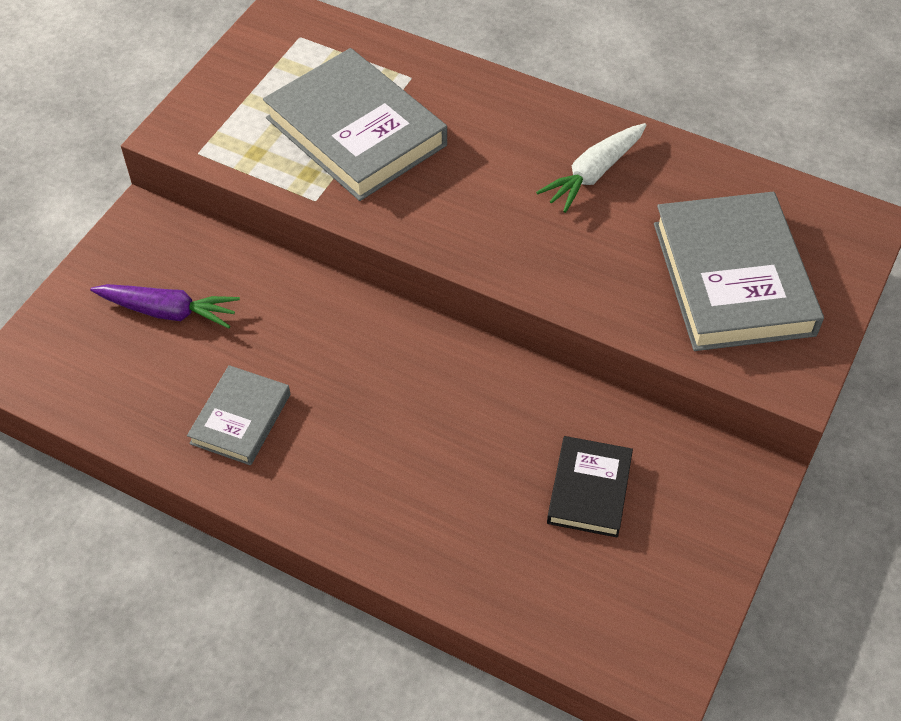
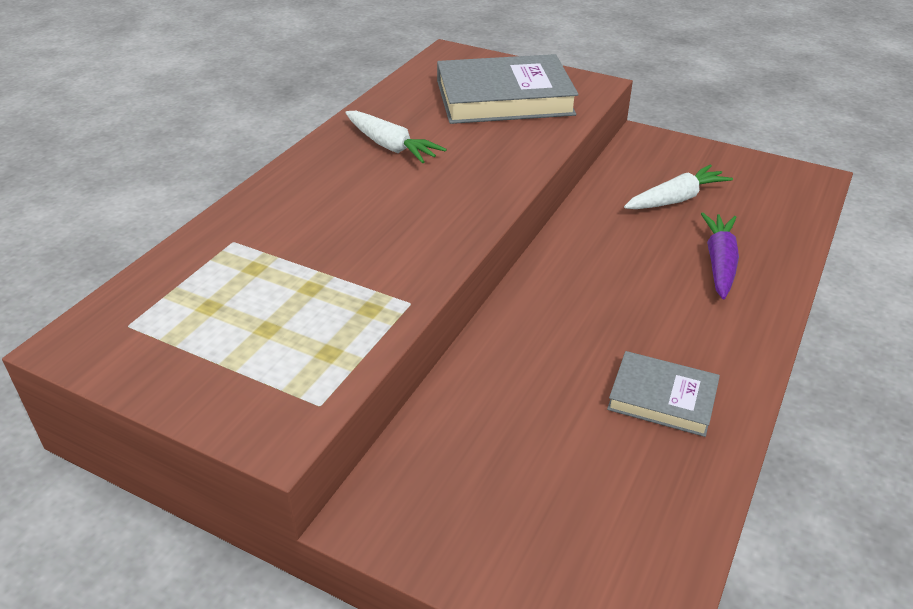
camera: 90 degrees left, 15 degrees down
(168, 311) = (525, 473): purple carrot -> purple carrot (719, 263)
(356, 132) = (310, 277): grey book -> none
(589, 490) = (676, 199): black book -> white carrot

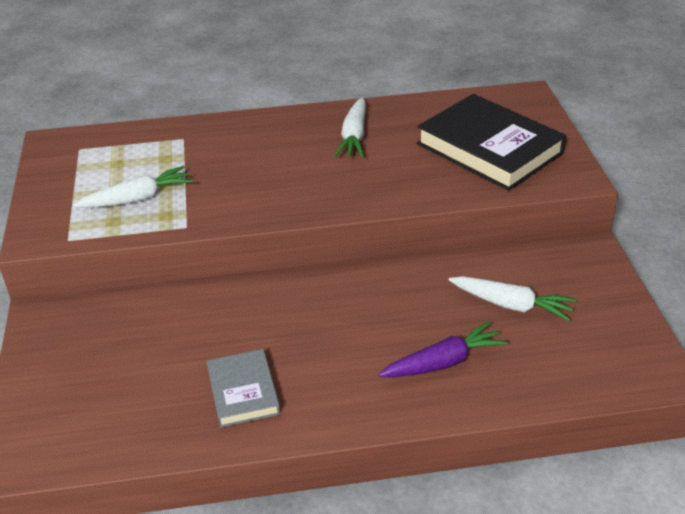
camera: 55 degrees right, 0 degrees up
(308, 317) = (137, 198): none -> white carrot
(504, 98) = (489, 148): grey book -> black book

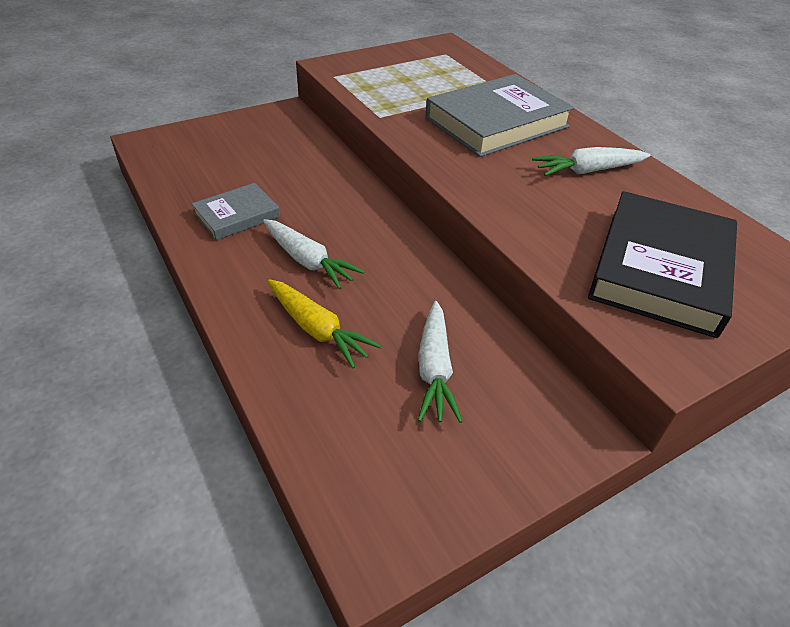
camera: 65 degrees right, 5 degrees up
(137, 198) = (401, 89): white carrot -> white carrot (308, 261)
(247, 158) = (497, 122): none -> grey book
(443, 362) = (317, 329): purple carrot -> yellow carrot

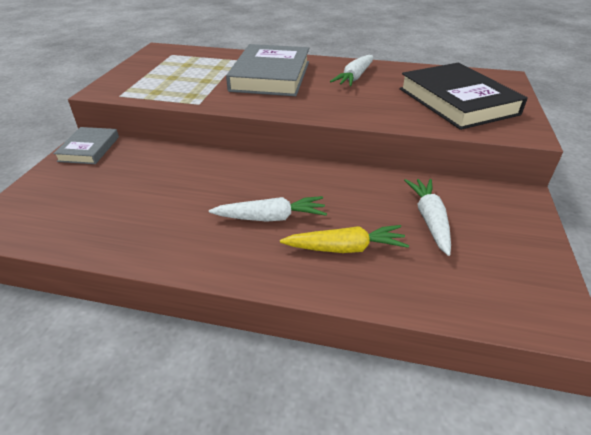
camera: 45 degrees left, 5 degrees down
(237, 215) = (172, 225): grey book -> grey book (89, 149)
(434, 369) = (429, 220): white carrot -> white carrot turned 135 degrees counterclockwise

